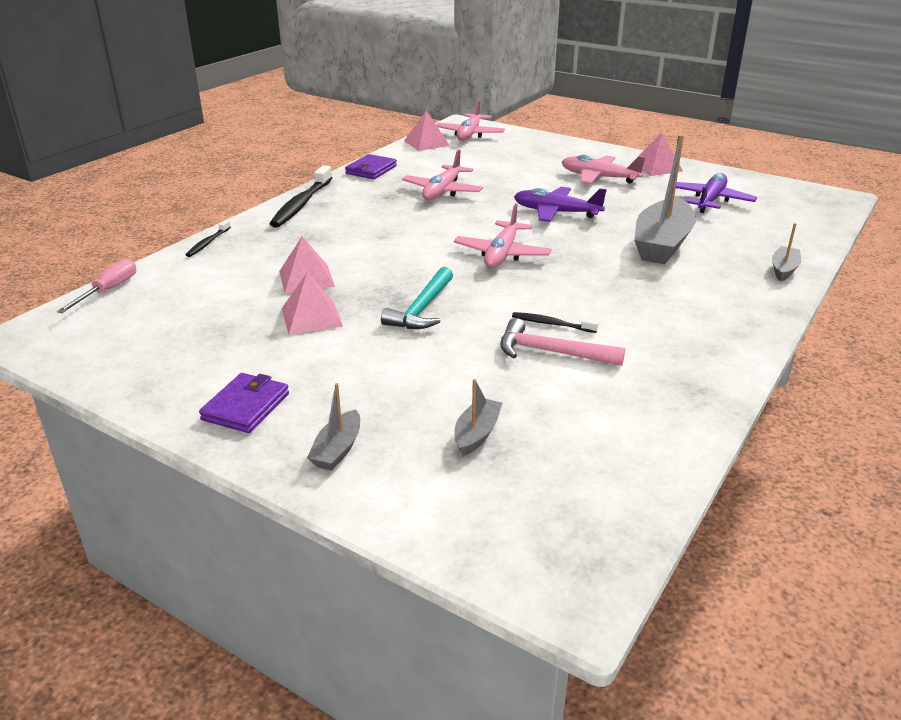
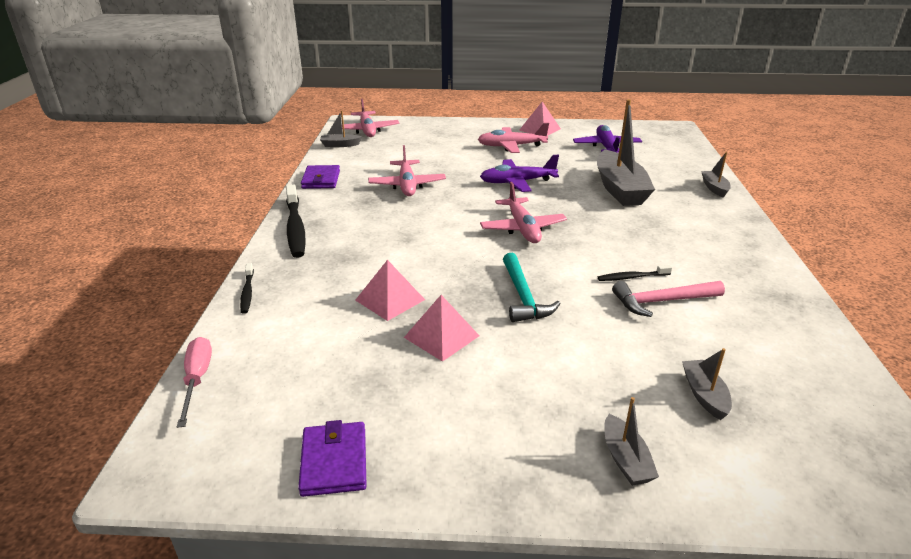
camera: 30 degrees left, 0 degrees up
(246, 407) = (496, 452): purple wallet -> purple wallet (334, 462)
(426, 143) = (340, 145): pink pyramid -> grey boat

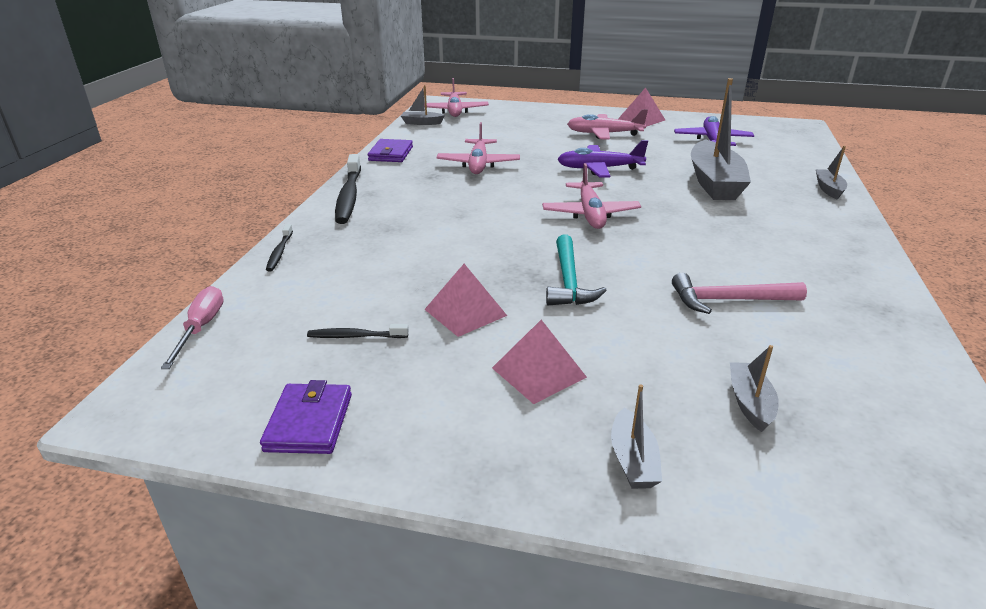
camera: 10 degrees right, 0 degrees up
(390, 300) = (422, 272): pink pyramid -> pink pyramid (538, 372)
(632, 277) = (701, 272): black toothbrush -> black toothbrush (355, 336)

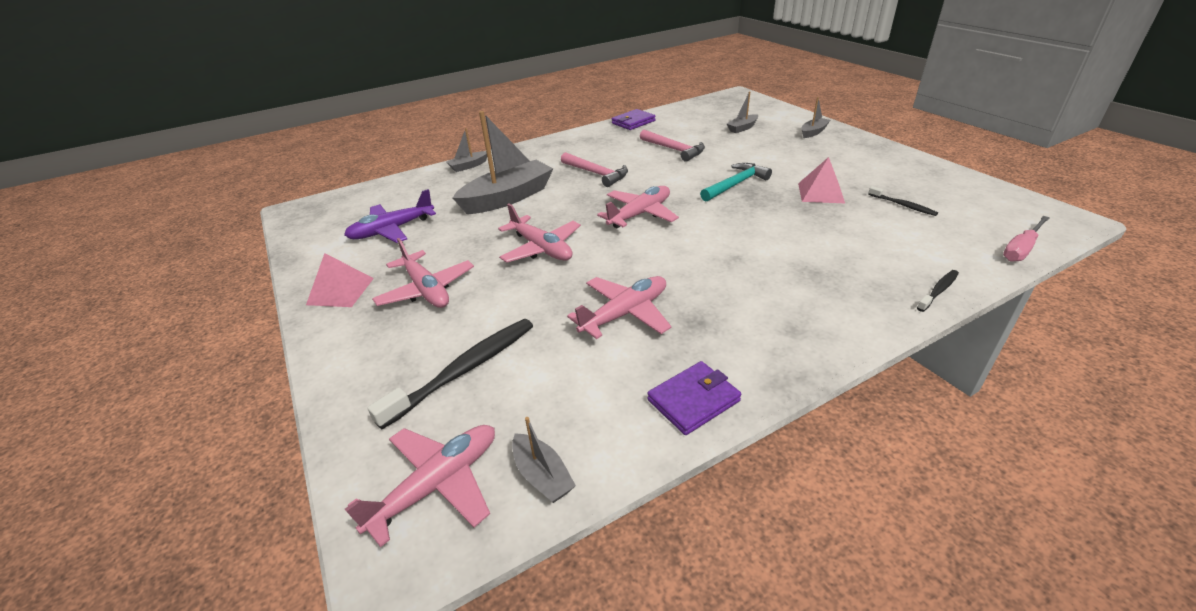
camera: 130 degrees left, 5 degrees up
(309, 422) = (950, 181): purple wallet -> purple wallet (633, 122)
(349, 196) = (821, 336): black toothbrush -> black toothbrush (464, 370)
(538, 372) = (814, 160): pink pyramid -> none
(599, 169) = (541, 248): purple plane -> pink plane
(716, 231) = (596, 174): none -> pink hammer

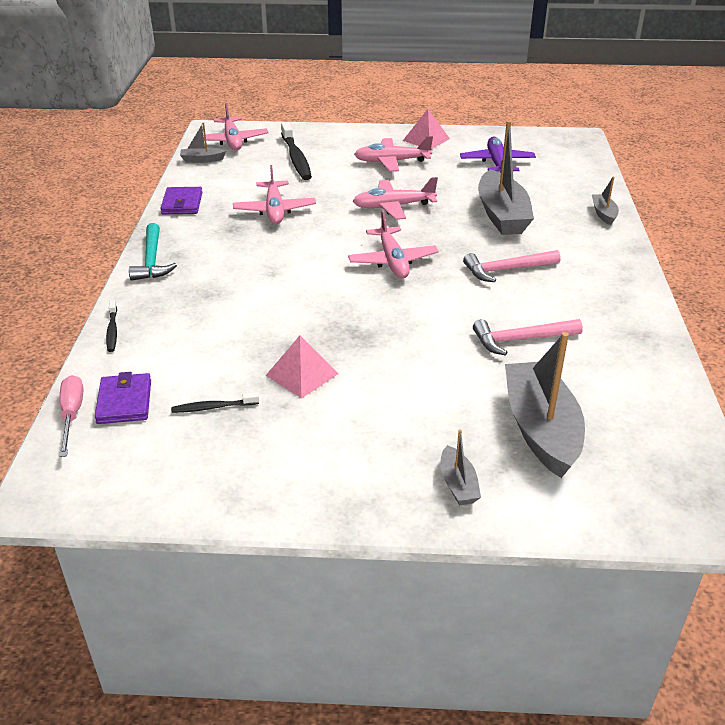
camera: 120 degrees right, 0 degrees up
(633, 122) = (654, 351): purple wallet -> purple wallet (124, 402)
(735, 184) = (385, 334): turquoise hammer -> turquoise hammer (152, 260)
(742, 128) = (541, 429): grey boat -> grey boat, size x2.14

